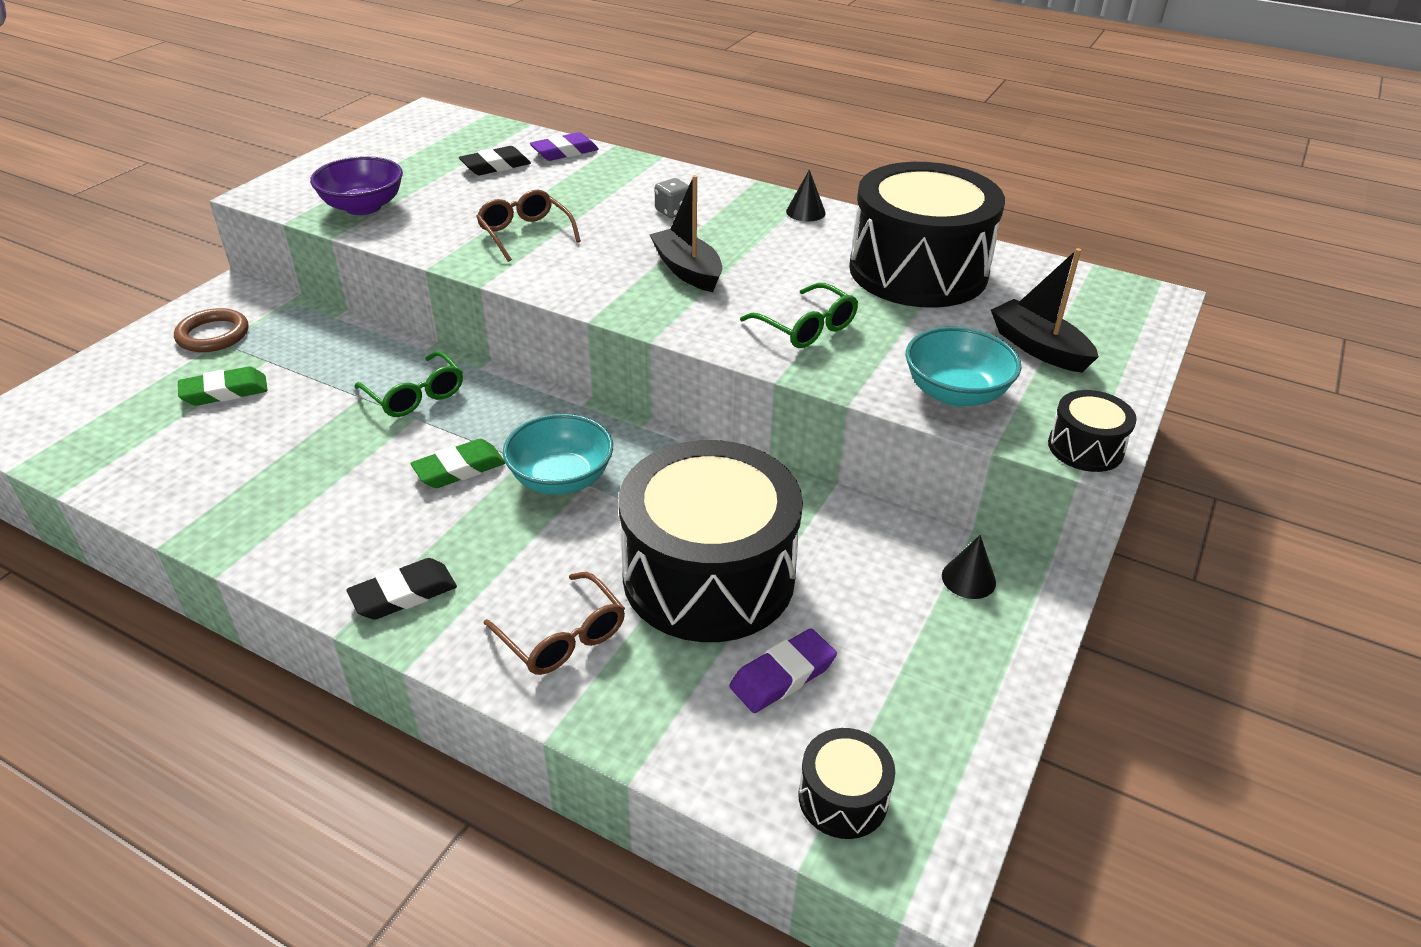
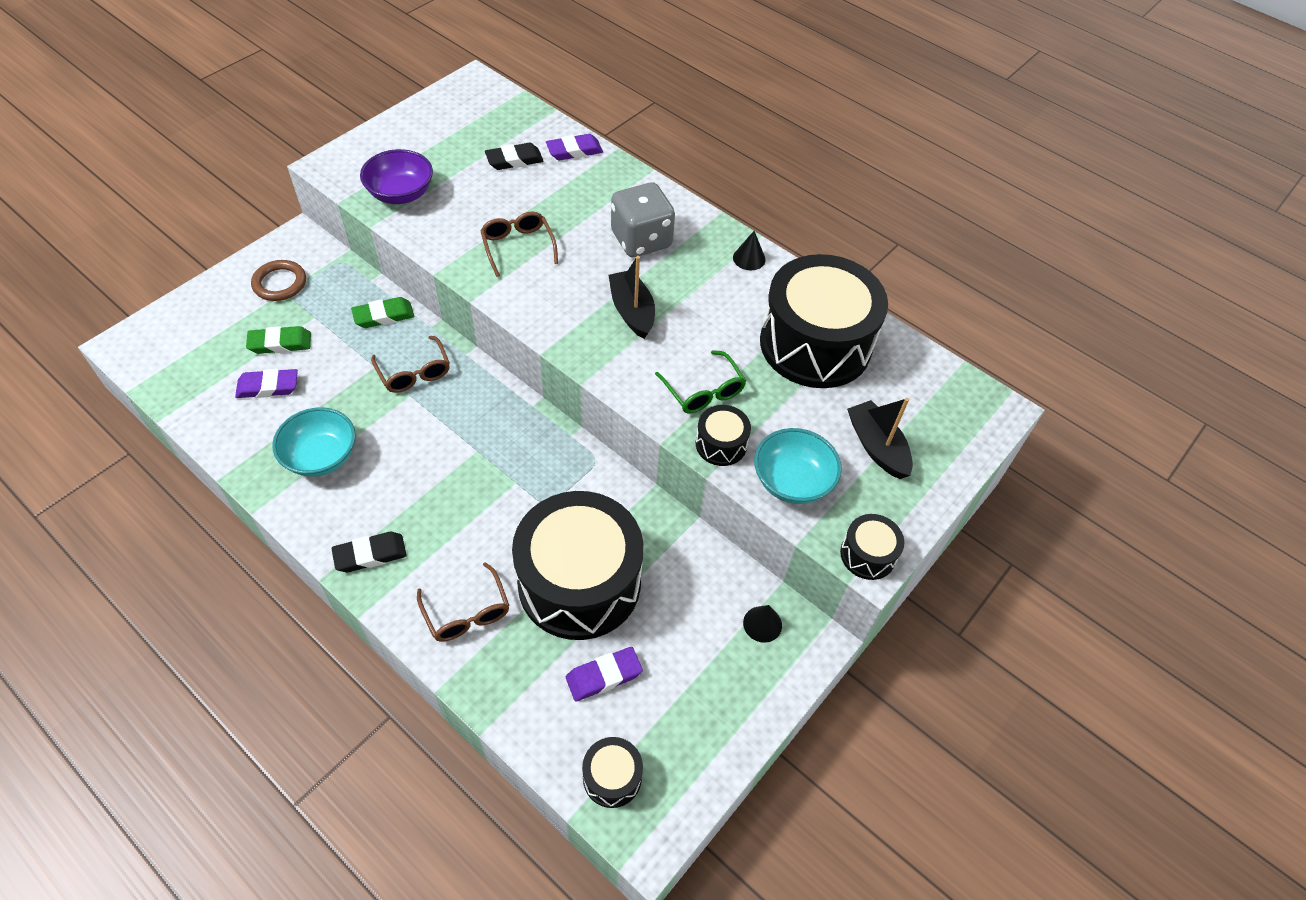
camera: 10 degrees right, 15 degrees up
(216, 437) = (268, 387): none -> purple eraser
(415, 395) = (414, 373): green glasses -> brown glasses
(459, 469) = (430, 450): green eraser -> green eraser (384, 316)
(561, 479) = (500, 474): turquoise bowl -> turquoise bowl (321, 456)
(673, 211) = (641, 240): grey dice -> grey dice, size x2.14
(851, 372) = (721, 444): none -> black drum

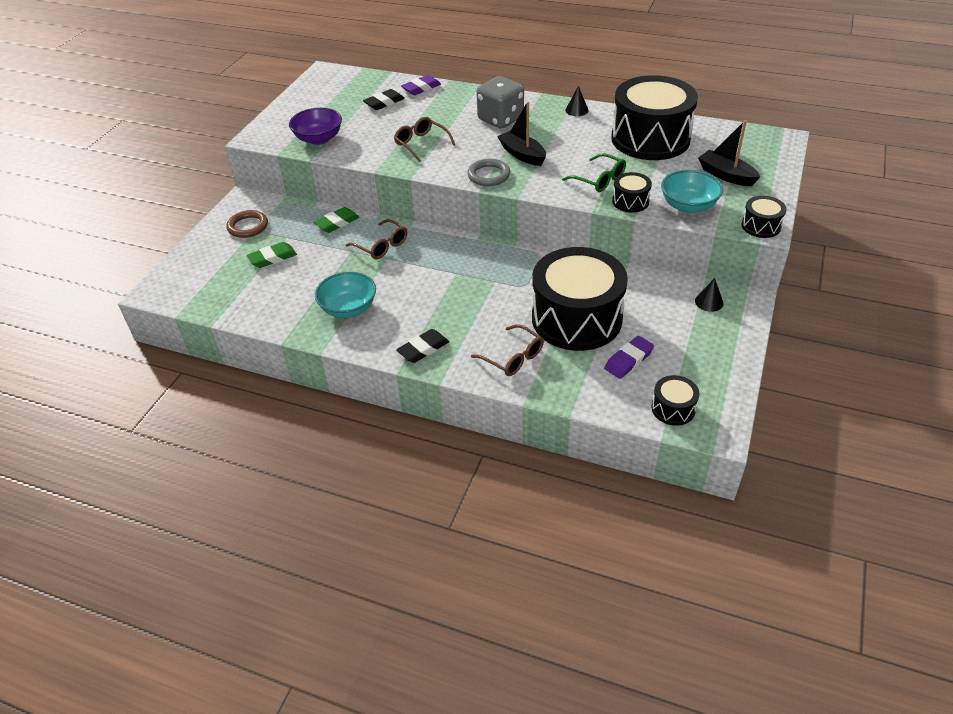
camera: 15 degrees left, 10 degrees down
(268, 387) = (281, 283): purple eraser -> none
(569, 331) = (488, 175): none -> grey ring

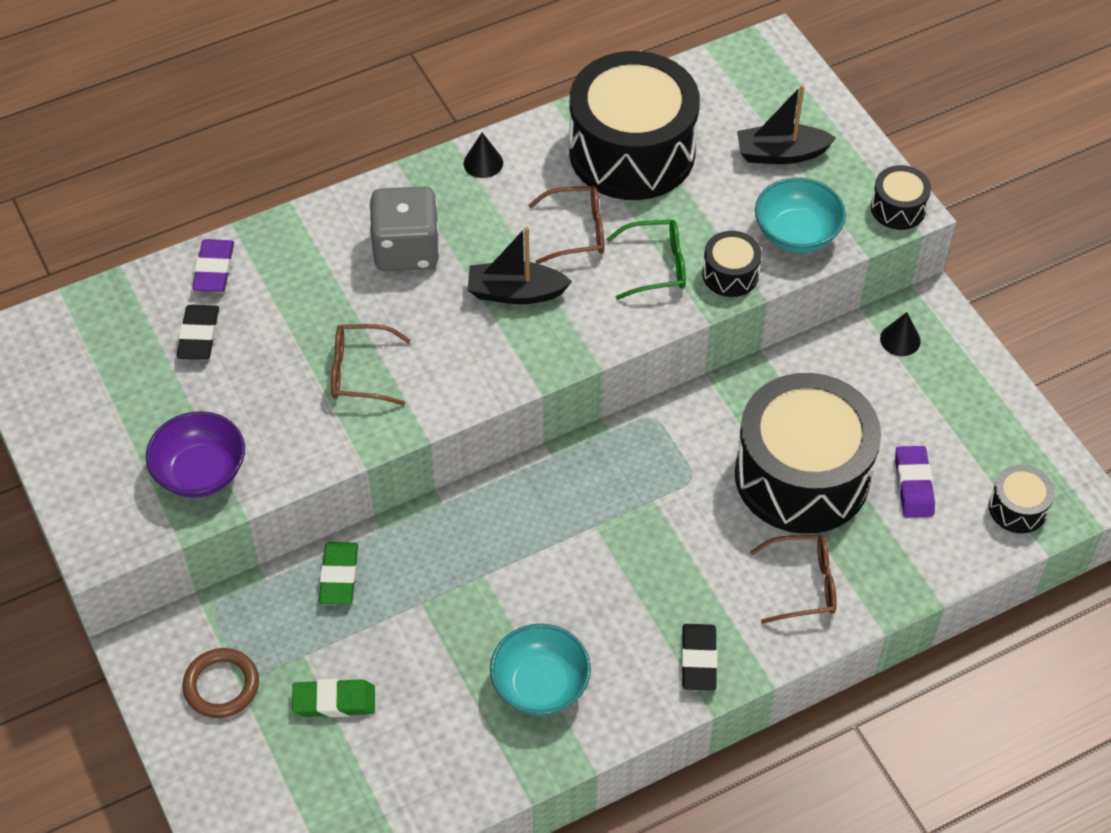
camera: 50 degrees left, 10 degrees up
(272, 258) = (334, 701): green eraser -> green eraser turned 75 degrees clockwise
(381, 246) = (450, 563): brown glasses -> brown glasses (577, 231)
(488, 175) = (519, 359): grey ring -> none

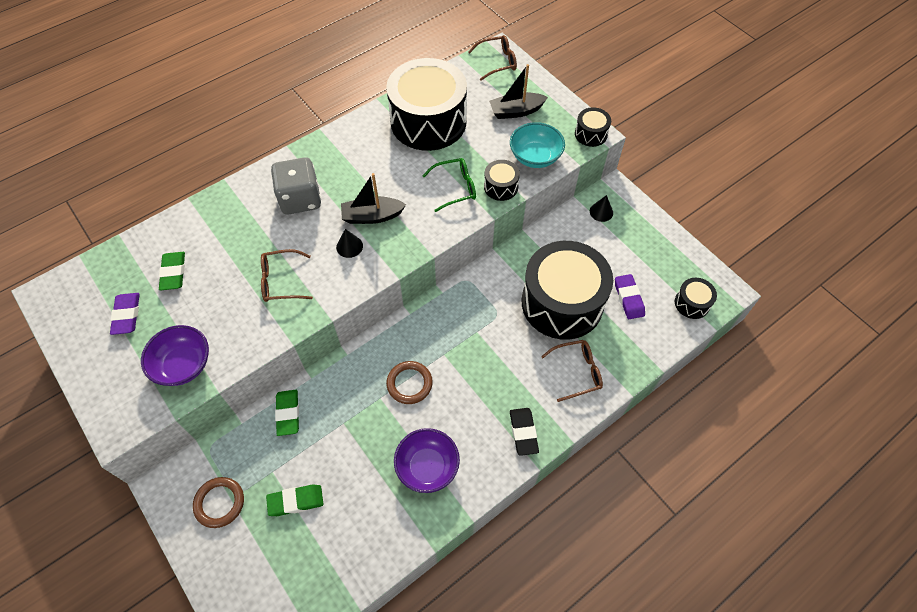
camera: 10 degrees left, 5 degrees up
(199, 336) = (173, 273): black eraser -> green eraser
(214, 269) = (179, 228): purple eraser -> purple eraser (127, 315)
(483, 163) = (340, 140): black cone -> black cone (349, 246)
(533, 561) = (409, 384): none -> brown ring
(540, 685) = (427, 467): turquoise bowl -> purple bowl
(577, 231) = (404, 173): brown glasses -> brown glasses (497, 62)

